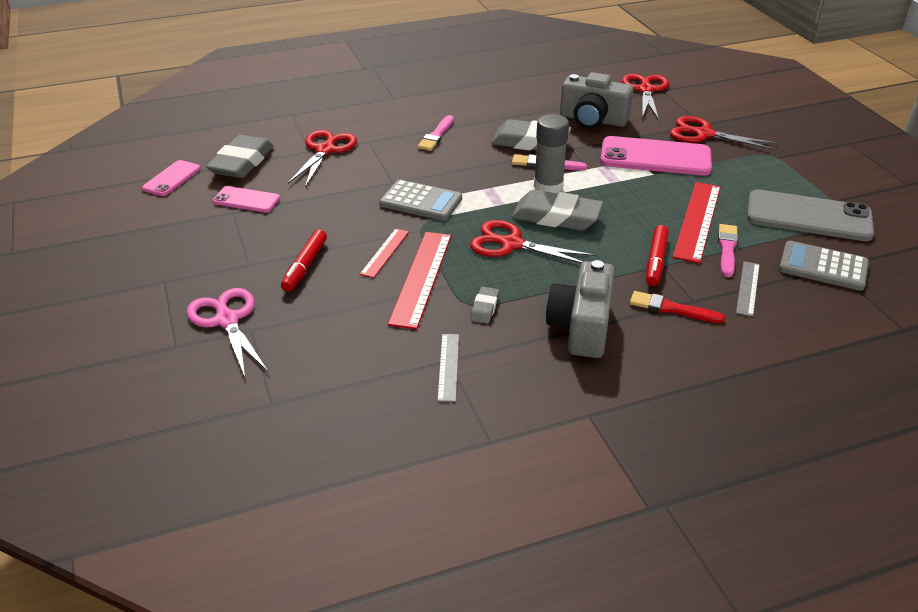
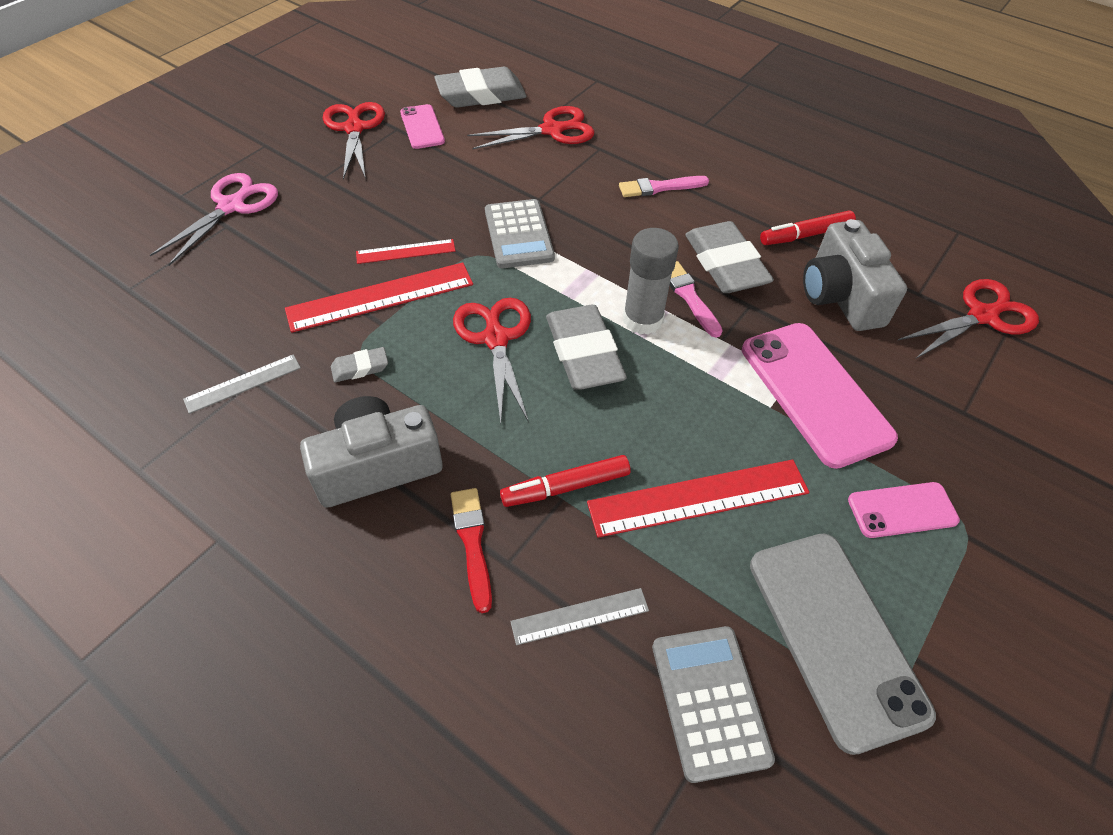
camera: 55 degrees right, 15 degrees up
(171, 178) = (419, 72): pink phone -> pink phone (902, 510)
(305, 266) = (344, 211): red marker -> red marker (805, 235)
(703, 134) = (935, 422): red scissors -> red scissors (354, 128)
(727, 249) = (657, 557): pink brush -> none

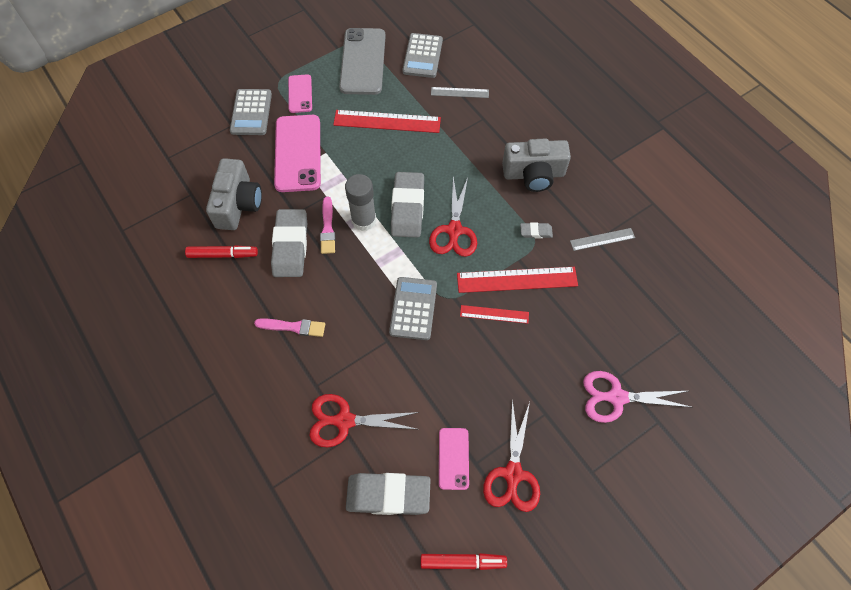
camera: 160 degrees left, 10 degrees up
(232, 206) = (616, 397): pink scissors -> pink scissors turned 45 degrees clockwise
(472, 543) = (496, 129): red brush -> none
(565, 487) = (446, 142): red marker -> red marker (462, 562)
(902, 510) = (300, 94): pink phone -> pink phone turned 75 degrees clockwise
(954, 444) = (251, 112): none -> grey calculator
(983, 316) = (169, 170): red scissors -> none

